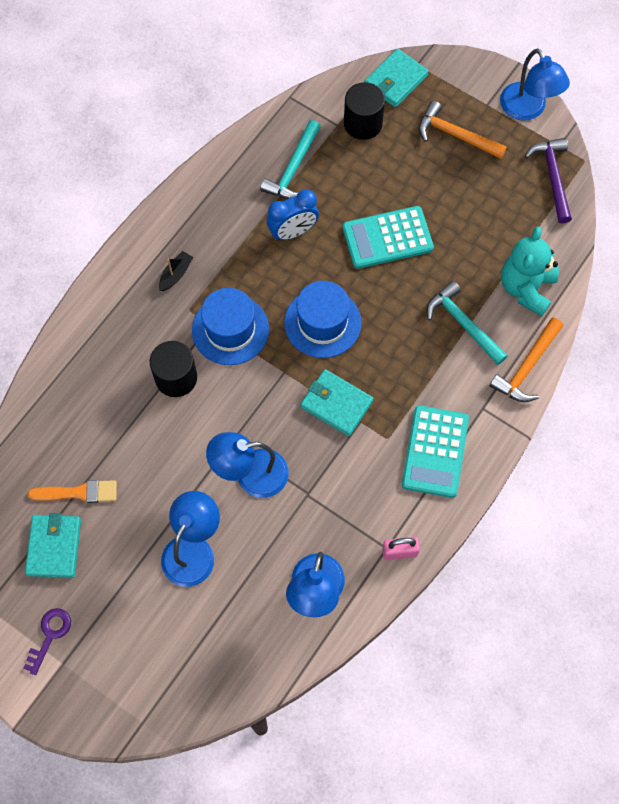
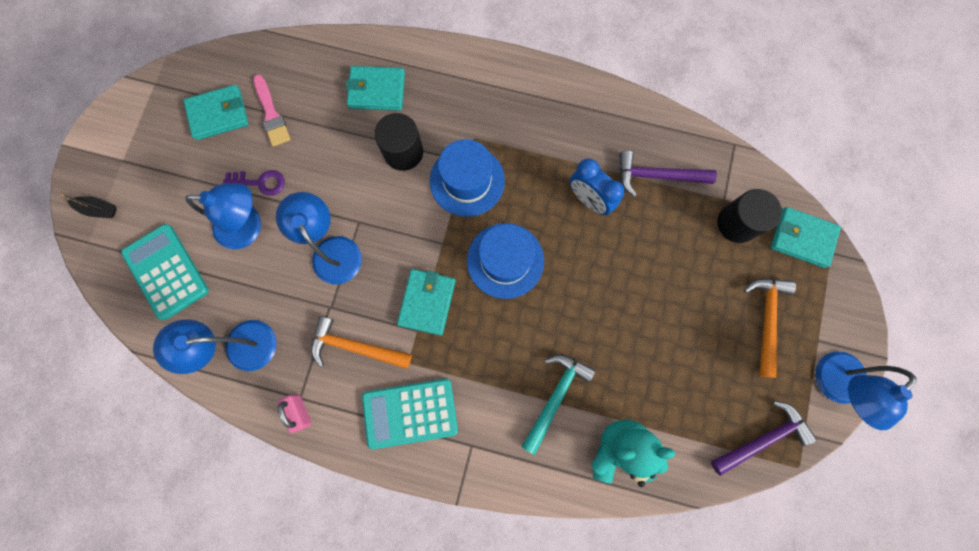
camera: 70 degrees right, 10 degrees up
(50, 635) = (143, 141): purple key -> purple key (260, 182)
(78, 493) = (271, 114): orange brush -> pink brush
(98, 382) = (377, 90): none -> turquoise wallet
(176, 274) = (504, 113): black boat -> black boat (99, 209)
(293, 169) = (657, 176): turquoise hammer -> purple hammer
(387, 238) = (619, 290): turquoise calculator -> turquoise calculator (166, 272)
(527, 367) = (532, 478): orange hammer -> orange hammer (355, 347)

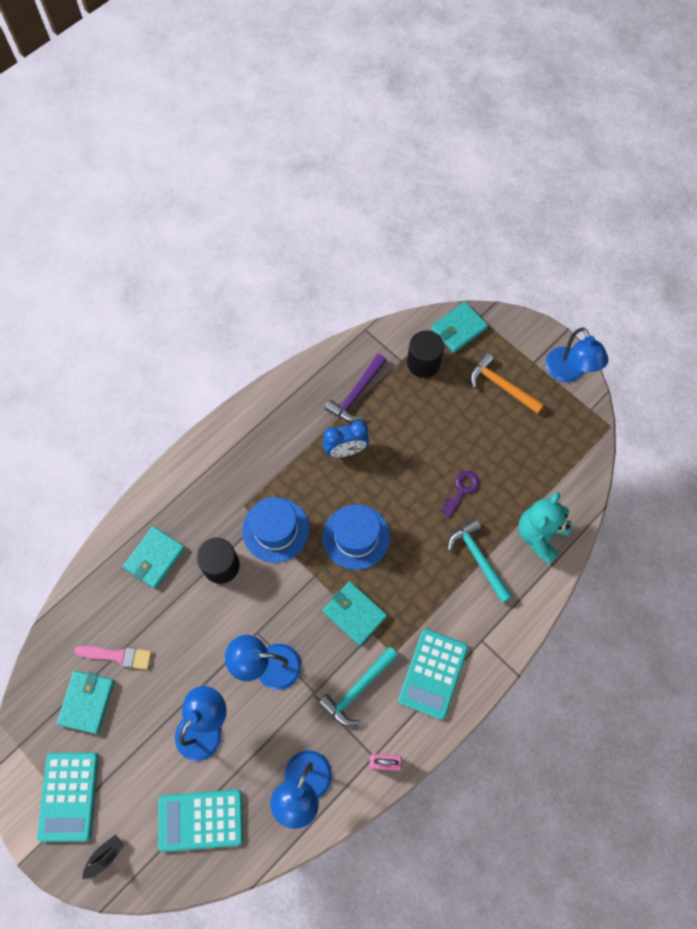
camera: 60 degrees left, 10 degrees down
(133, 149) = (69, 796): none -> turquoise calculator
(260, 182) = (172, 696): purple key -> purple key (461, 490)
(355, 347) = (358, 689): orange hammer -> turquoise hammer
(762, 438) = (580, 437): purple hammer -> none

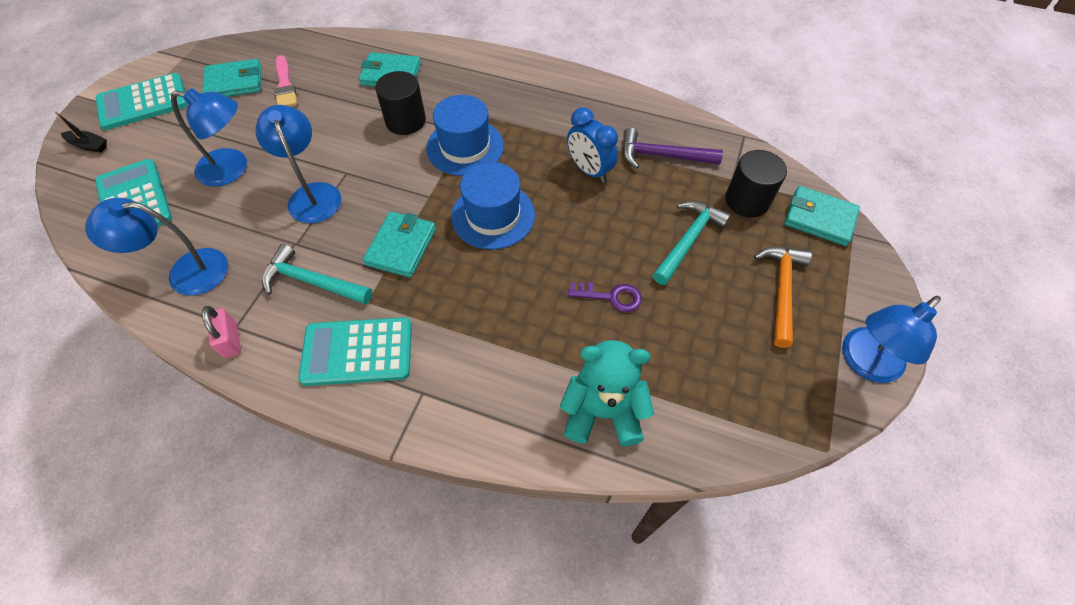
camera: 65 degrees right, 10 degrees down
(478, 559) = (530, 348): turquoise hammer -> turquoise hammer (688, 240)

